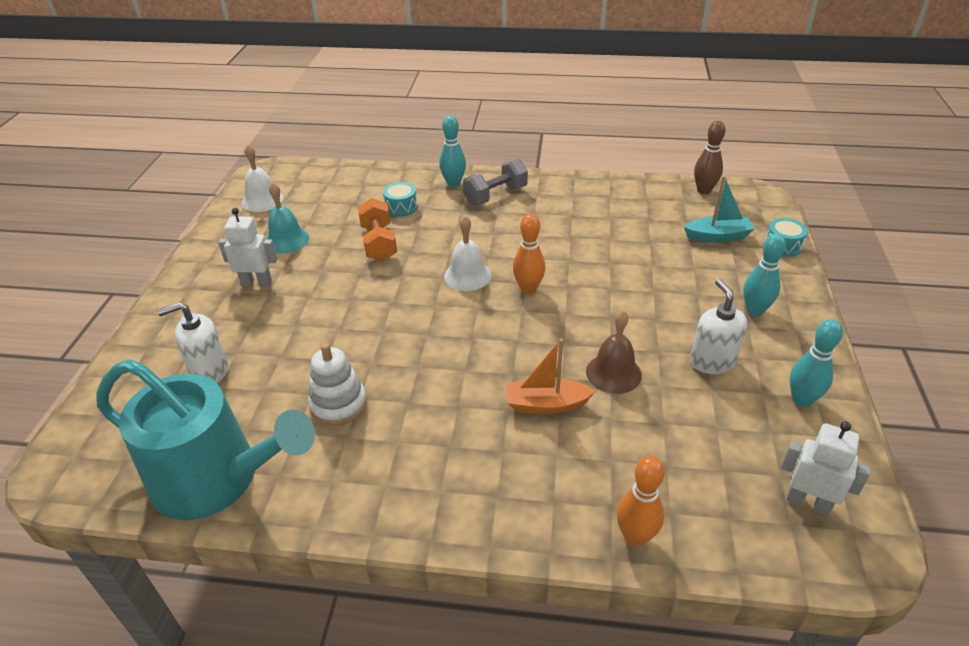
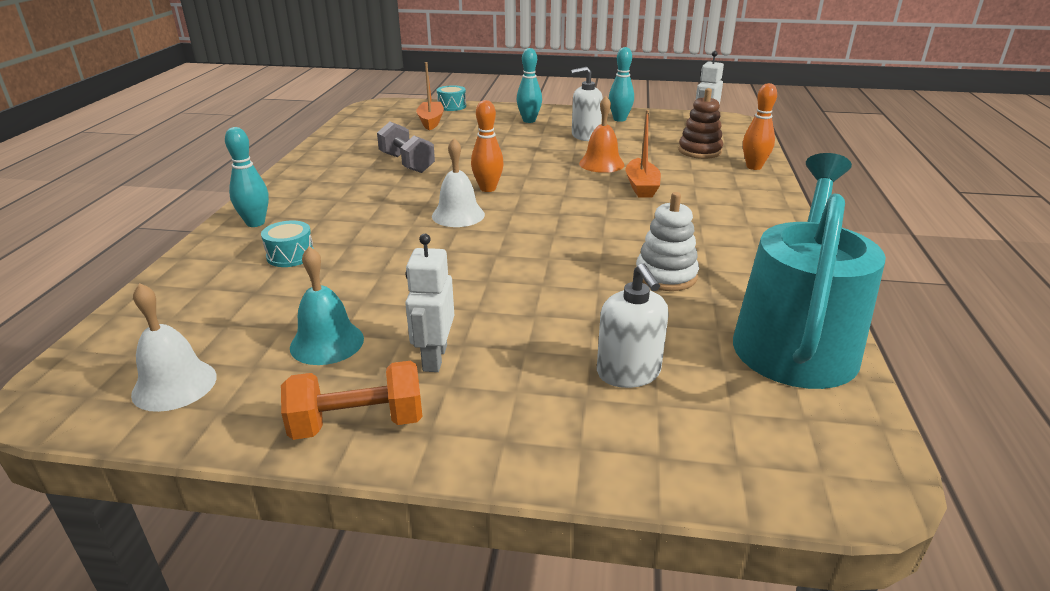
camera: 90 degrees left, 10 degrees down
(379, 243) = (371, 267): orange dumbbell -> orange dumbbell (358, 423)
(495, 195) = (303, 200): grey dumbbell -> grey dumbbell (407, 163)
(613, 373) = (601, 164): brown bell -> orange bell
(687, 479) = (699, 151): none -> brown stacking toy
(704, 190) = (358, 119): brown bowling pin -> none
(717, 236) = (431, 121): turquoise boat -> orange boat

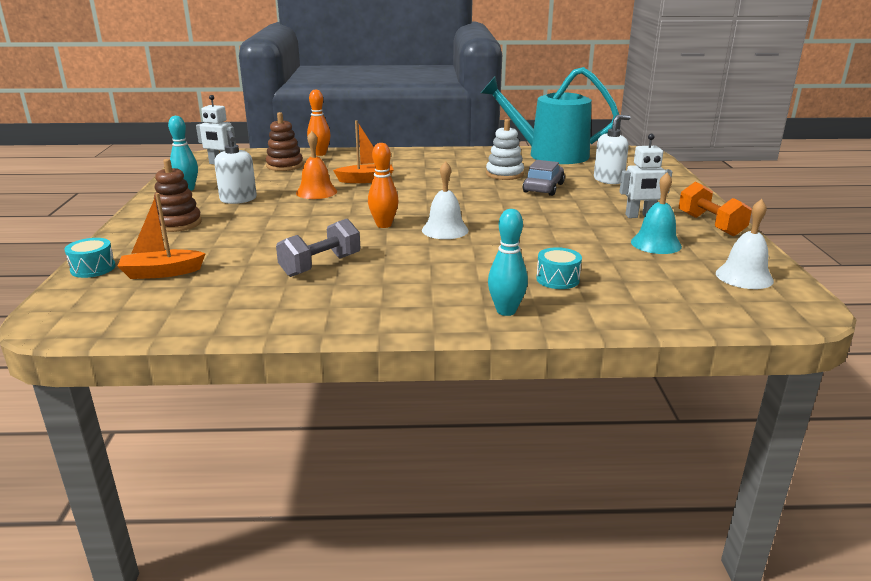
camera: 100 degrees left, 5 degrees down
(529, 121) = (178, 223): turquoise bowling pin -> brown stacking toy
(592, 297) = (543, 188): none -> grey car

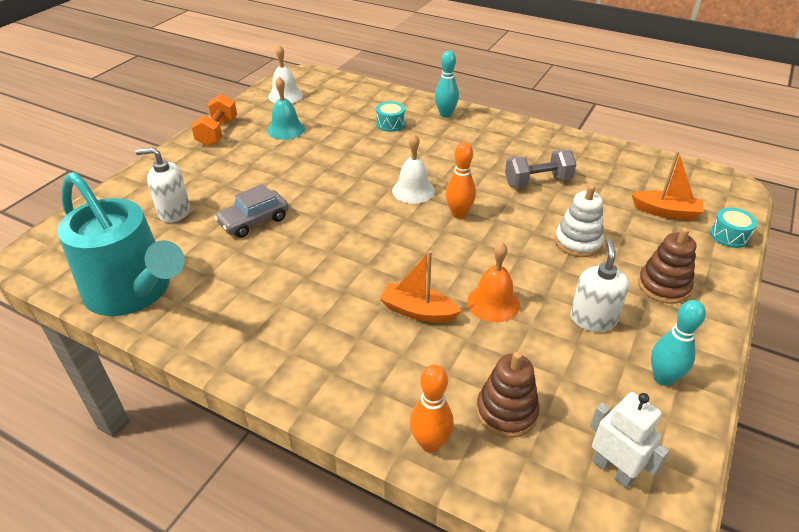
camera: 150 degrees left, 15 degrees up
(504, 174) = (252, 263): white stacking toy -> white stacking toy (578, 242)
(640, 216) = (245, 156): white robot -> none

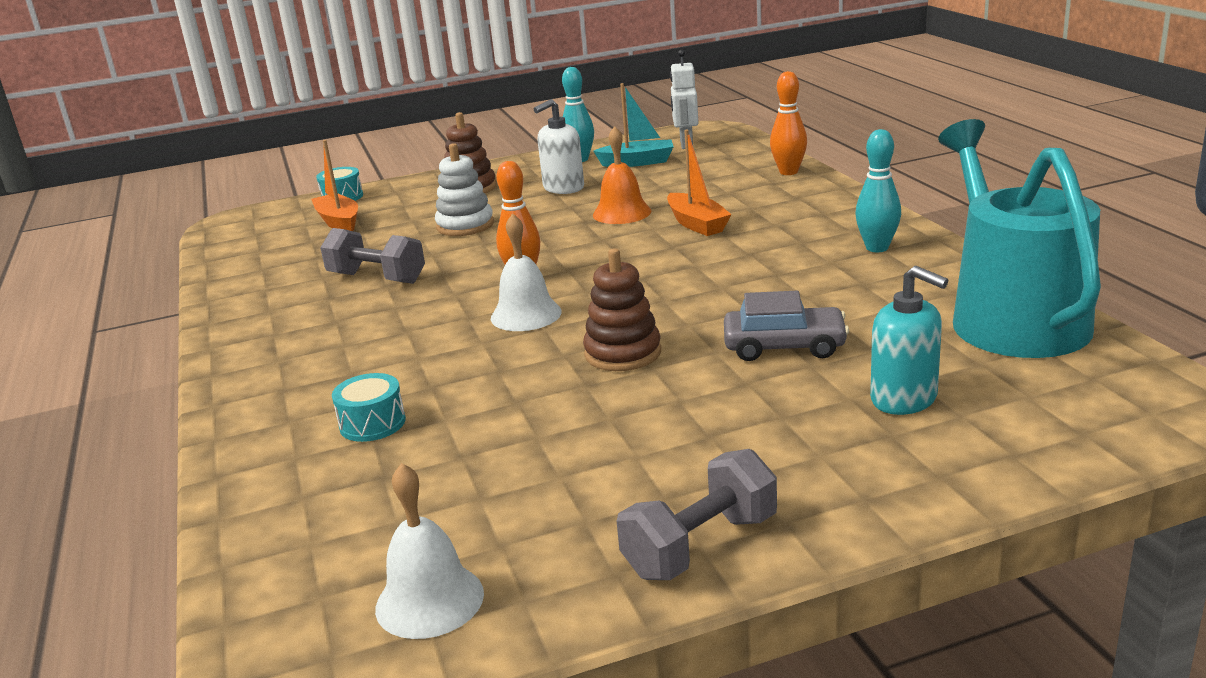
camera: 135 degrees left, 15 degrees down
(174, 212) = (904, 399): white soap dispenser -> turquoise soap dispenser
(217, 133) = (701, 546): orange dumbbell -> grey dumbbell
(286, 129) = (555, 490): turquoise bell -> none
(445, 114) = (266, 405): turquoise bowling pin -> turquoise bowling pin (877, 248)
(506, 412) = (713, 171): brown stacking toy -> brown stacking toy (623, 353)
(601, 397) = (637, 162): none -> turquoise boat

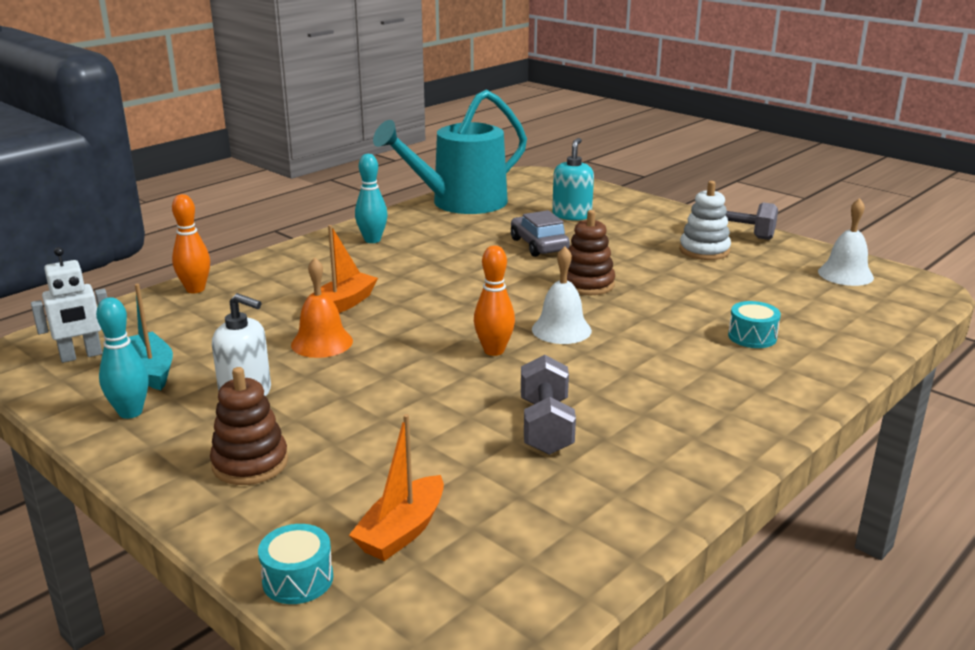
camera: 120 degrees left, 0 degrees up
(465, 225) = (383, 422): white stacking toy -> white stacking toy (704, 250)

